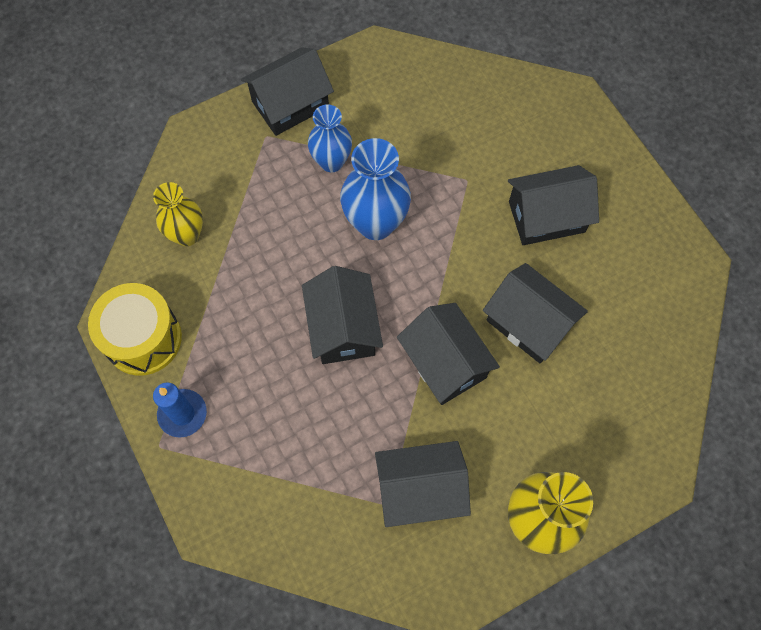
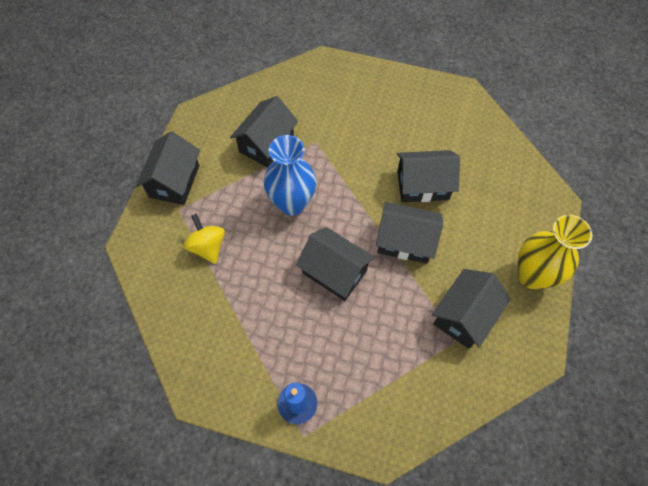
camera: 45 degrees left, 5 degrees down
(143, 338) = (226, 385): yellow drum -> none
(187, 235) = (189, 303): yellow vase -> none
(255, 196) = (208, 247): none -> yellow spinning top
(331, 162) = (232, 192): blue vase -> none
(546, 217) = (374, 128): black house -> black house (266, 144)

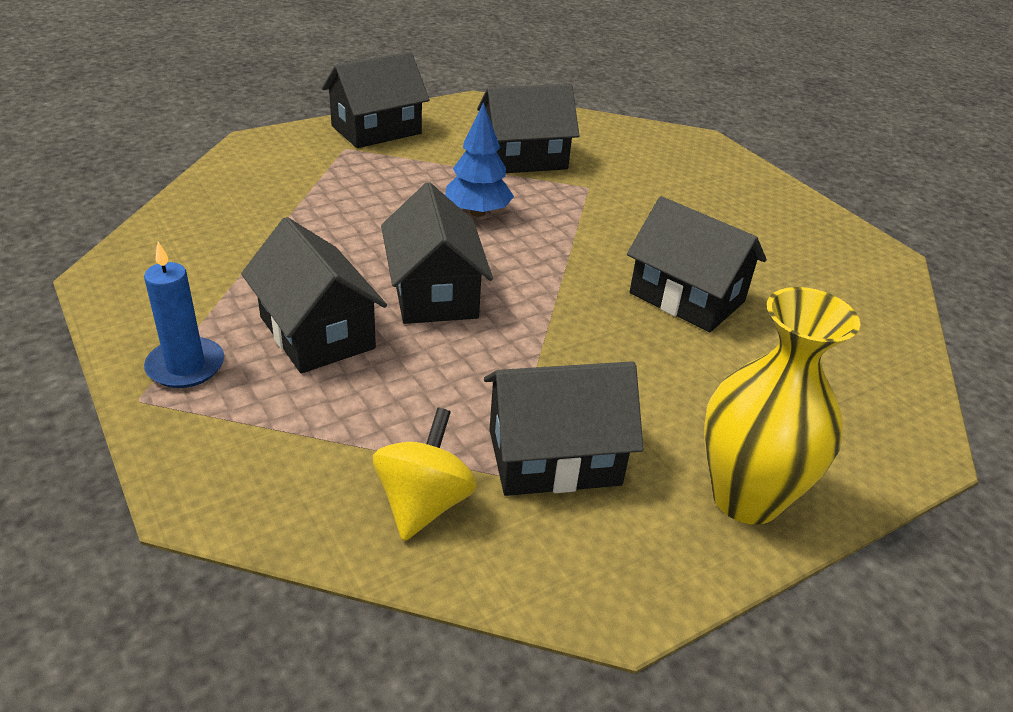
camera: 40 degrees right, 25 degrees down
(208, 247) = (326, 187): yellow spinning top -> yellow spinning top (424, 503)
(292, 203) = (477, 212): blue vase -> blue tree
(405, 241) = (578, 328): black house -> black house (317, 332)

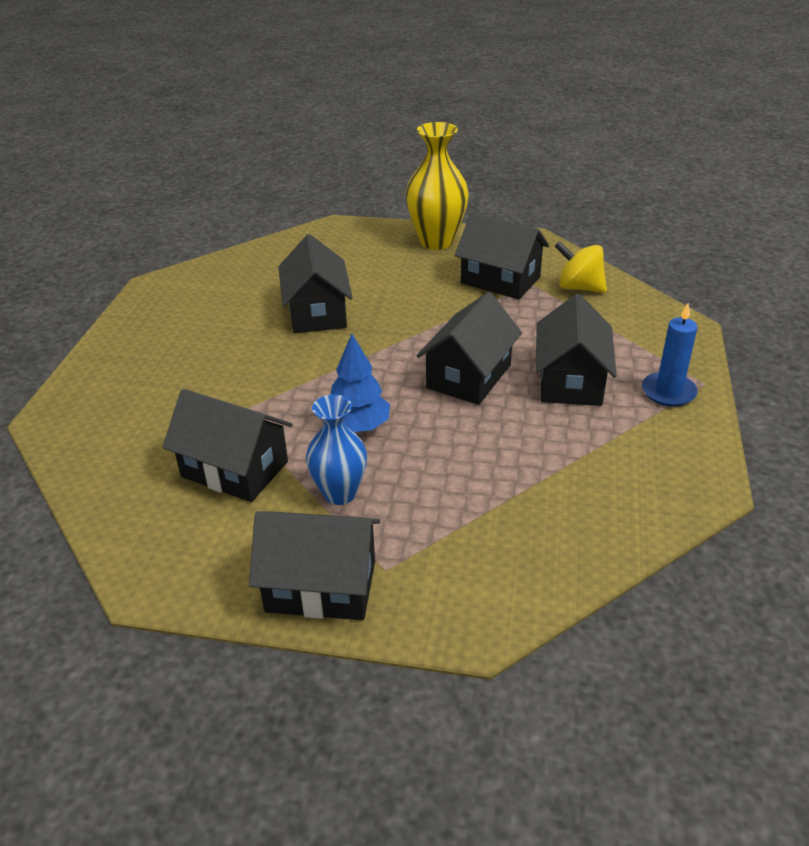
camera: 135 degrees left, 0 degrees up
(424, 503) = (579, 287): yellow spinning top -> yellow spinning top turned 60 degrees clockwise
(429, 170) = (339, 493): none -> blue vase

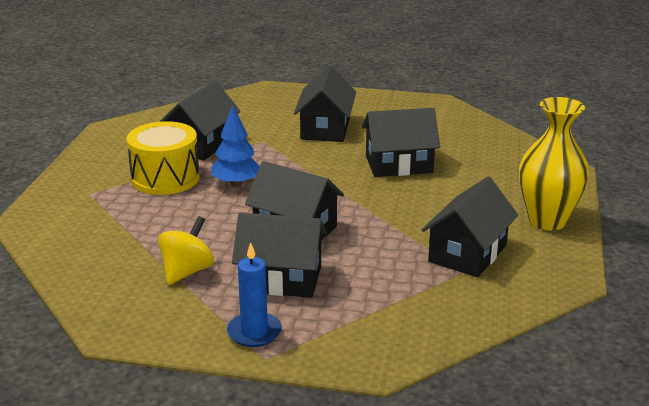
camera: 90 degrees right, 10 degrees down
(321, 586) = (84, 174): black house -> black house (325, 129)
(339, 493) = (165, 178): blue vase -> yellow drum
(579, 287) = (457, 301): yellow spinning top -> yellow spinning top (187, 271)

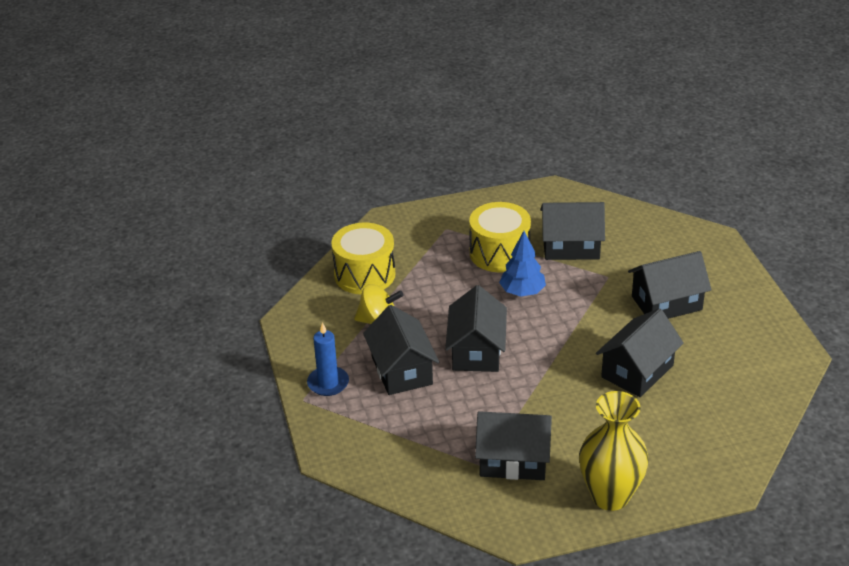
camera: 65 degrees right, 10 degrees up
(98, 259) = (364, 274): none -> yellow drum
(399, 164) = (637, 371): black house -> black house turned 75 degrees clockwise

